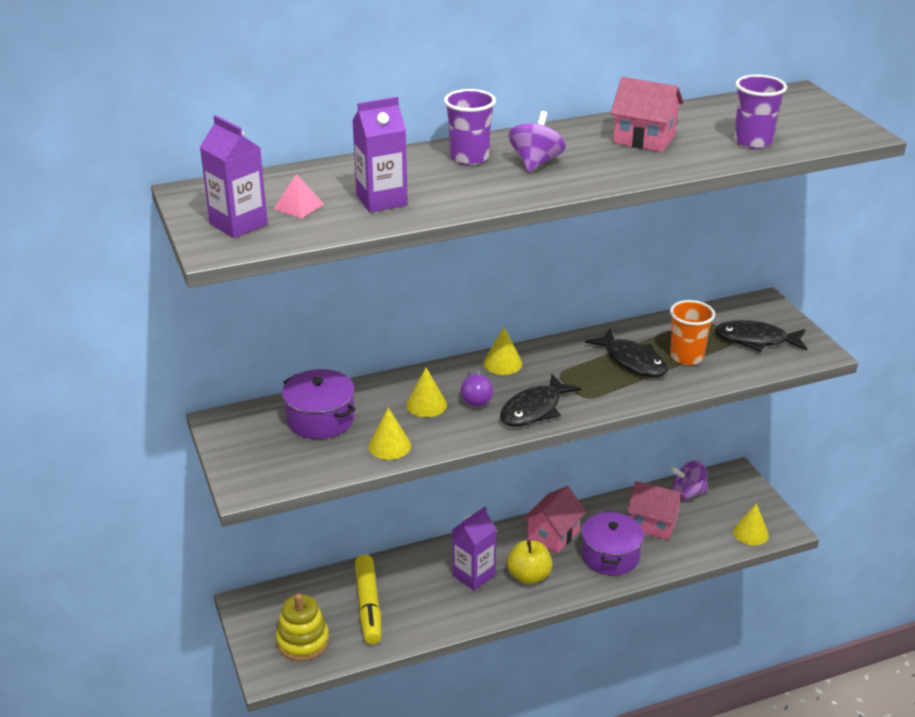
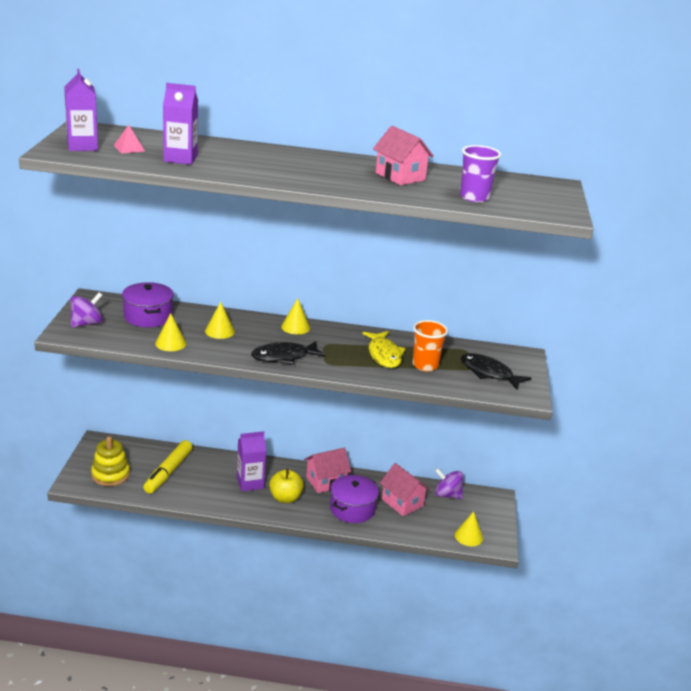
camera: 25 degrees right, 5 degrees down
(469, 157) = (269, 155): purple cup -> none
(476, 398) = (255, 338): purple light bulb -> none
(535, 163) = (306, 168): purple spinning top -> purple spinning top (87, 323)
(632, 361) = (384, 355): black fish -> yellow fish

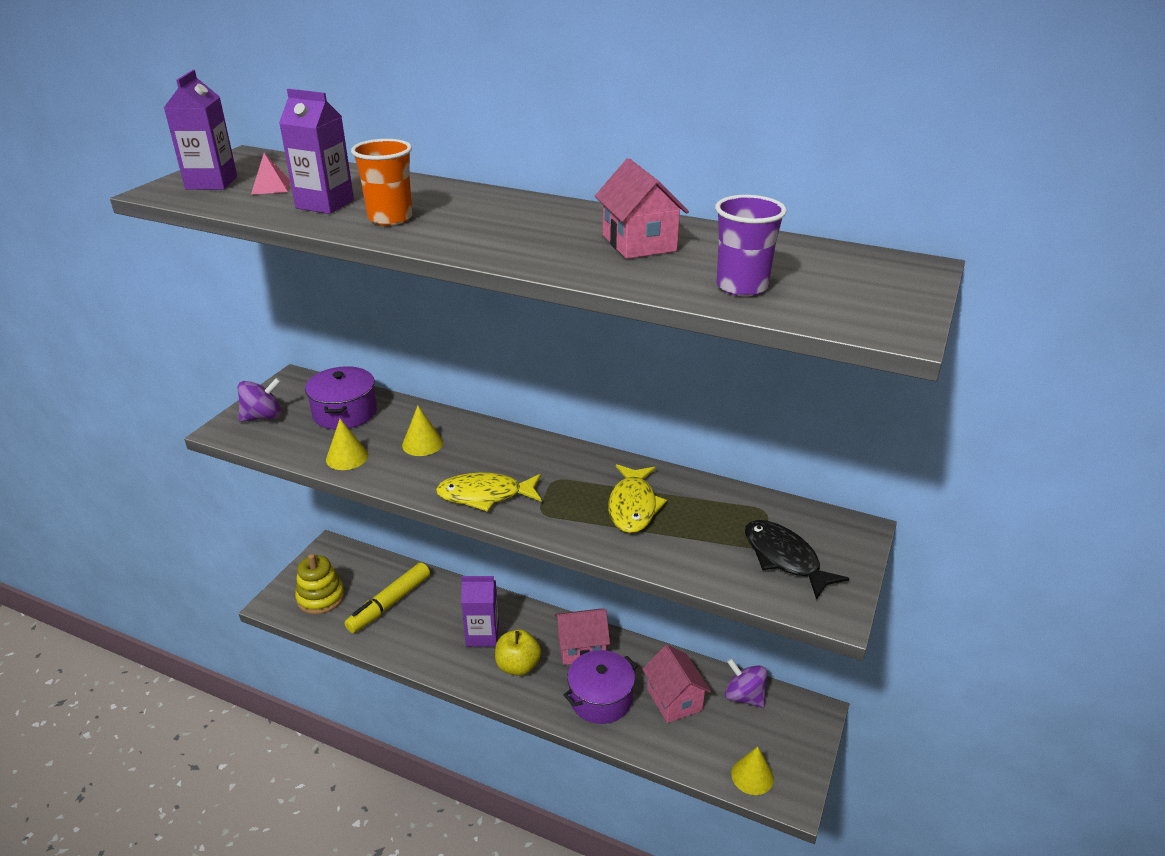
camera: 20 degrees right, 5 degrees up
(284, 357) = (485, 495): black fish -> yellow fish
(295, 327) = (529, 446): yellow cone -> none
(425, 365) = (687, 532): orange cup -> orange cup (390, 218)

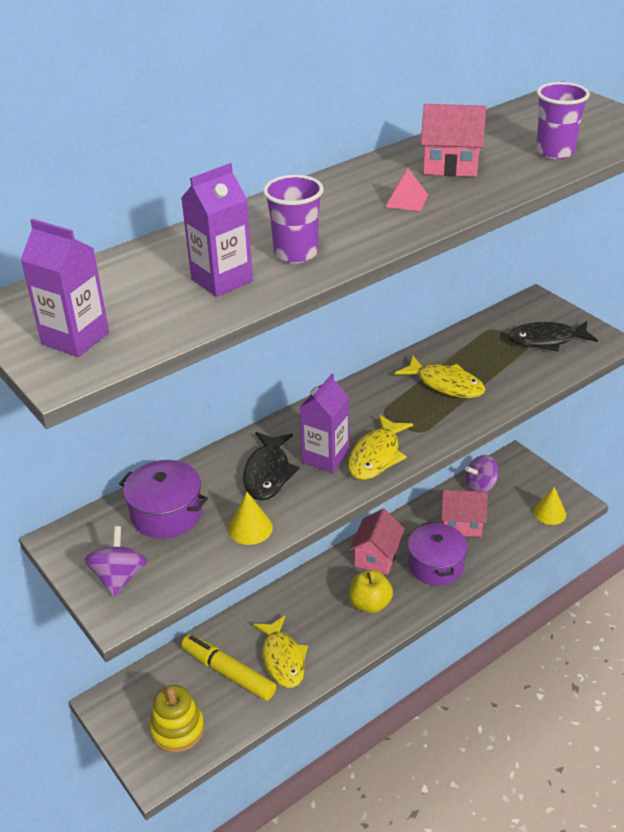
camera: 60 degrees left, 5 degrees up
(271, 187) = (133, 304): pink pyramid -> pink pyramid (406, 200)
(390, 218) = (296, 253): orange cup -> purple cup
(390, 603) = (229, 673): yellow marker -> yellow marker turned 150 degrees clockwise
(421, 630) = (283, 659): none -> yellow fish
(422, 444) = (268, 473): yellow cone -> black fish
(482, 635) = (318, 616): purple carton -> purple carton (325, 457)

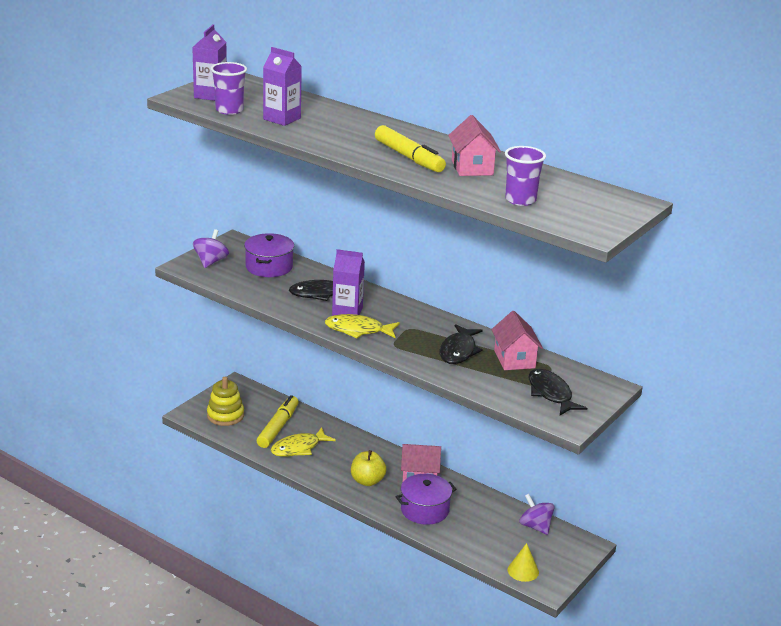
camera: 70 degrees right, 10 degrees down
(119, 577) = (211, 262): purple spinning top -> purple spinning top turned 60 degrees counterclockwise
(250, 528) = (267, 295): yellow cone -> none
(296, 253) = (321, 133): purple cup -> purple cup (229, 110)
(406, 200) = (409, 157): pink pyramid -> yellow marker
(445, 384) = (458, 351): yellow fish -> black fish
(462, 524) = (481, 519): pink house -> pink house (514, 359)

